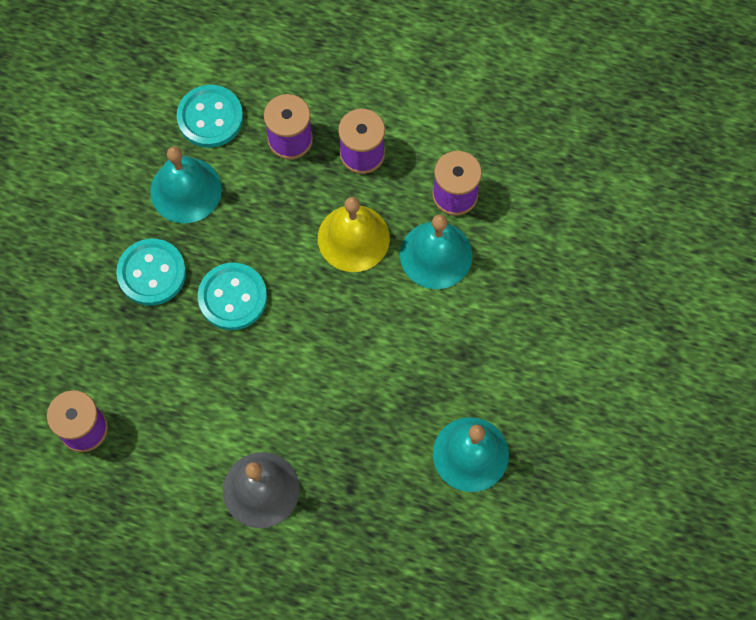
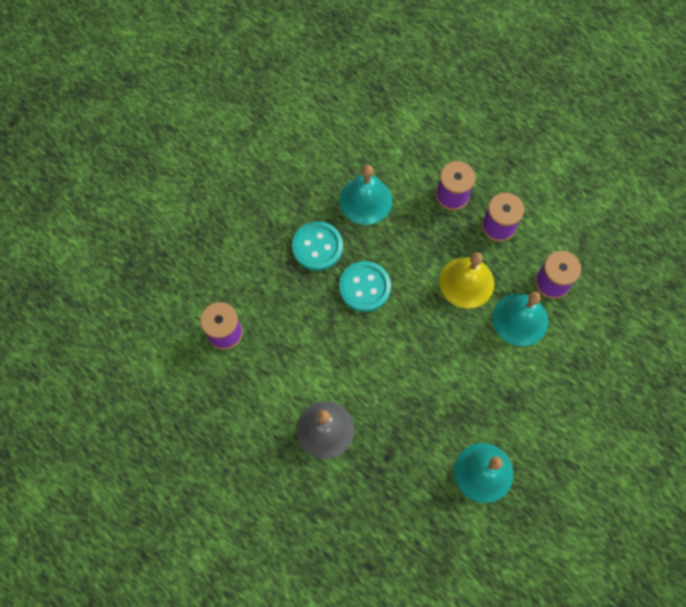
camera: 25 degrees right, 0 degrees up
(210, 117) = (404, 158): turquoise button -> none

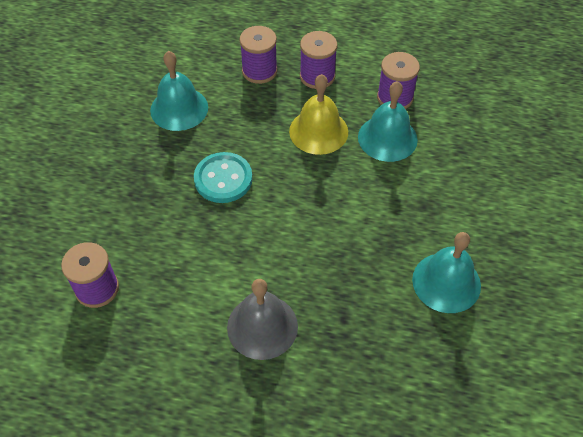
camera: 30 degrees left, 15 degrees down
(317, 247) = (154, 166): turquoise button -> none

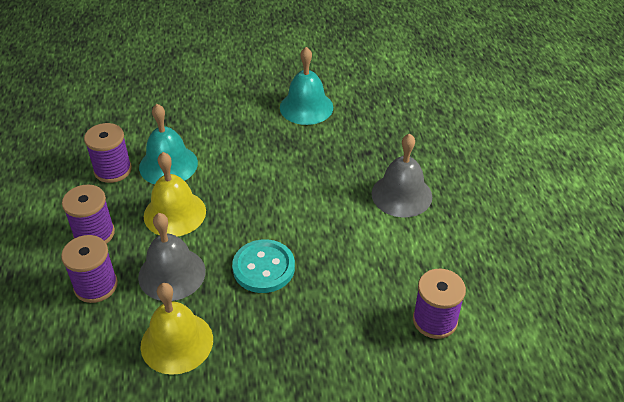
camera: 110 degrees left, 10 degrees down
(179, 108) = (177, 342): turquoise bell -> yellow bell
(248, 117) = (172, 273): none -> grey bell

